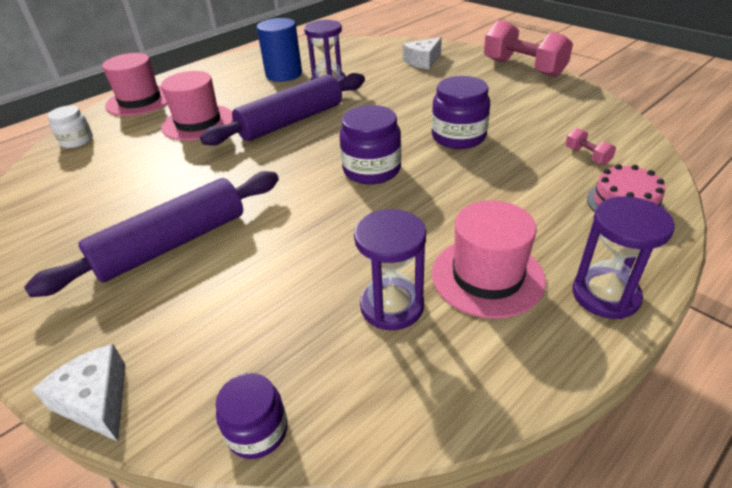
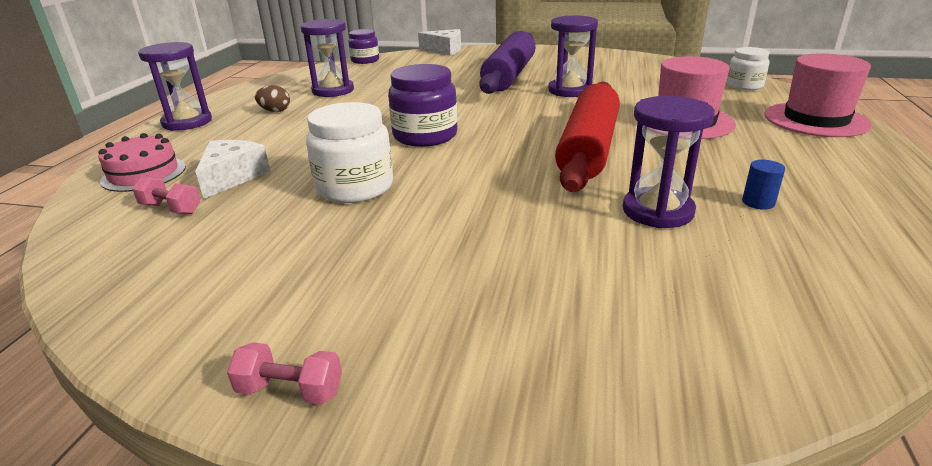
camera: 145 degrees right, 10 degrees down
(182, 187) = (570, 90): none -> purple hourglass
(284, 74) = (758, 202): blue cylinder -> blue cylinder, size x0.41
(291, 121) = (589, 149): purple rolling pin -> red rolling pin
(423, 61) = (567, 328): white cheese -> white cheese (232, 177)
(458, 137) = (355, 187): purple jar -> white jar
(487, 276) = (275, 111): pink hat -> brown egg
(523, 68) = (290, 390): pink dumbbell -> pink dumbbell, size x0.43

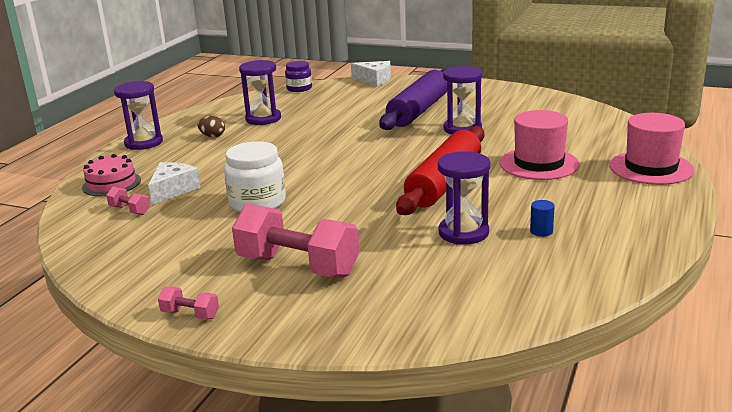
camera: 10 degrees right, 5 degrees down
(425, 136) = (323, 165): purple jar -> none
(447, 280) = (298, 266): none -> pink dumbbell
(744, 86) = (619, 131): white jar -> none

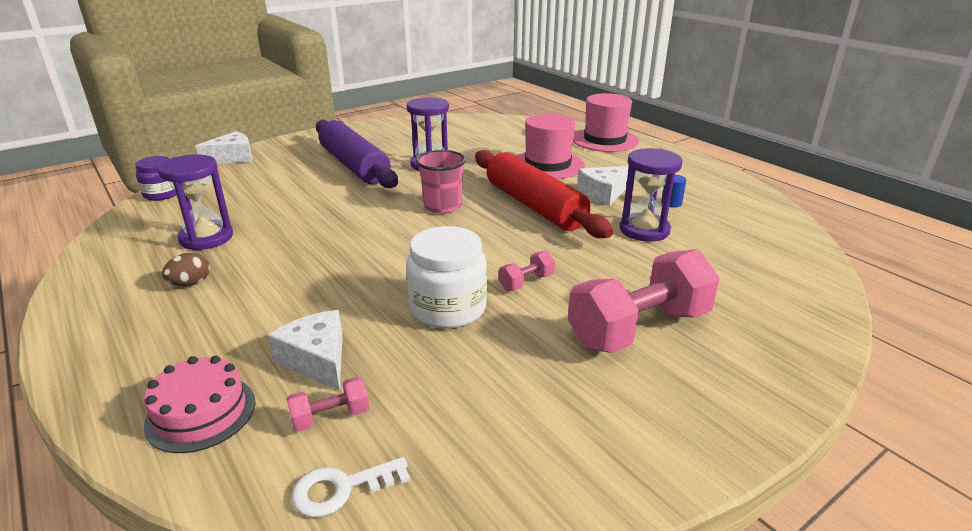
camera: 60 degrees left, 5 degrees up
(82, 231) = (341, 488): none -> white key
(144, 143) = (97, 343): purple hourglass -> none
(190, 314) = (705, 438): pink dumbbell -> pink dumbbell (526, 282)
(395, 156) = (442, 206): none -> pink cup
(513, 200) = (603, 193): none -> white cheese

